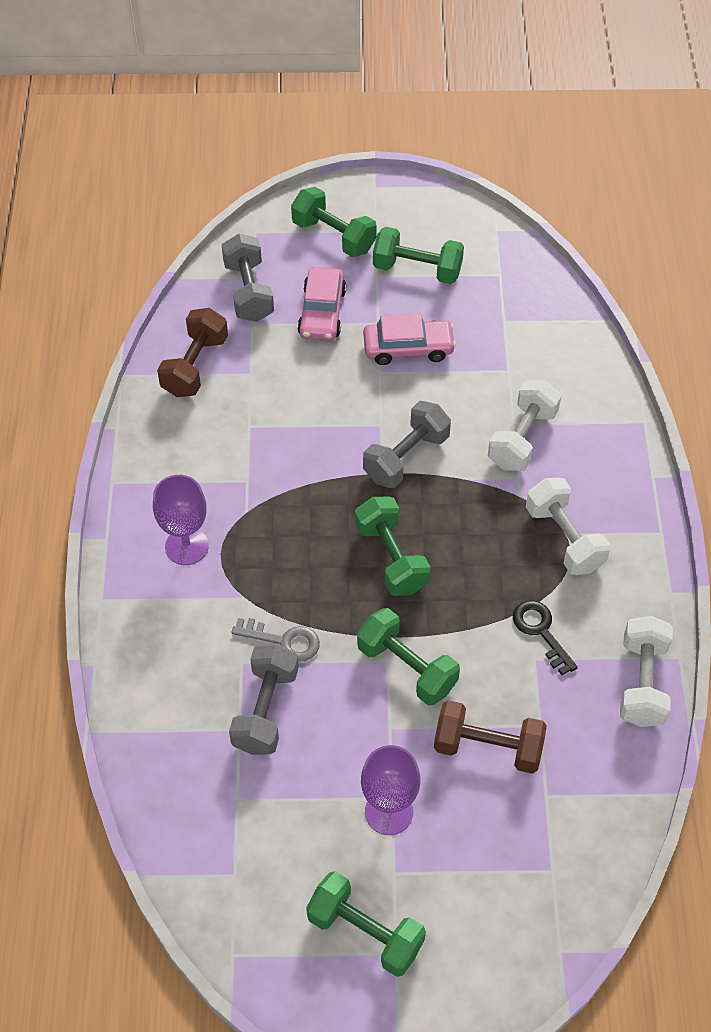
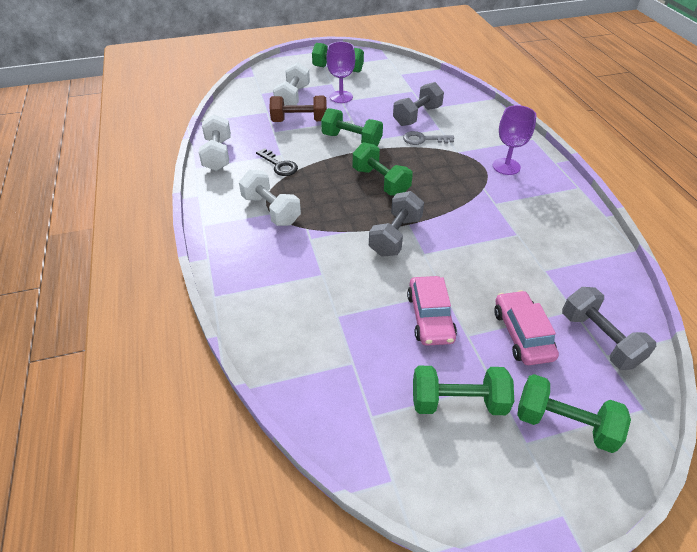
camera: 165 degrees right, 10 degrees down
(195, 366) = (589, 266): brown dumbbell -> none
(265, 710) = (417, 116): grey dumbbell -> grey dumbbell turned 45 degrees clockwise
(408, 348) = (430, 317): pink car -> pink car turned 75 degrees counterclockwise
(522, 438) = (312, 265): white dumbbell -> white dumbbell (293, 97)

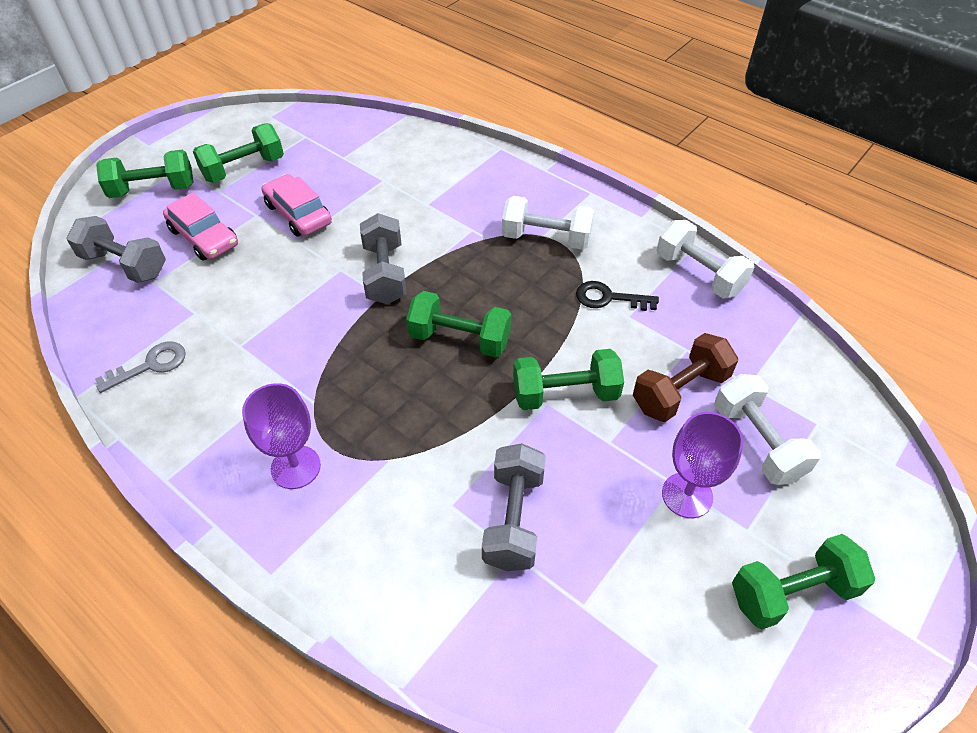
camera: 145 degrees right, 5 degrees up
(423, 139) = (460, 459): grey key -> grey key (150, 365)

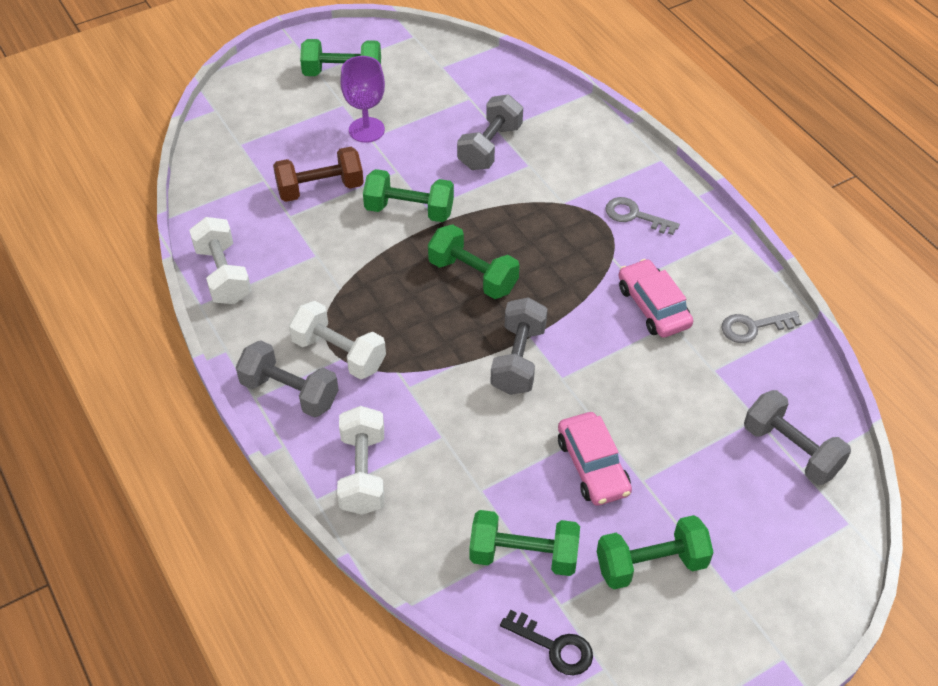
camera: 160 degrees left, 0 degrees up
(153, 190) = (769, 561): green dumbbell -> green dumbbell (523, 555)
(204, 237) = (704, 463): pink car -> pink car (653, 306)
(295, 467) = (634, 216): purple goblet -> grey key
(566, 202) = (290, 392): none -> grey dumbbell
(608, 298) = (321, 275): black key -> black key (554, 647)
(757, 442) = (293, 144): white dumbbell -> white dumbbell (363, 473)

